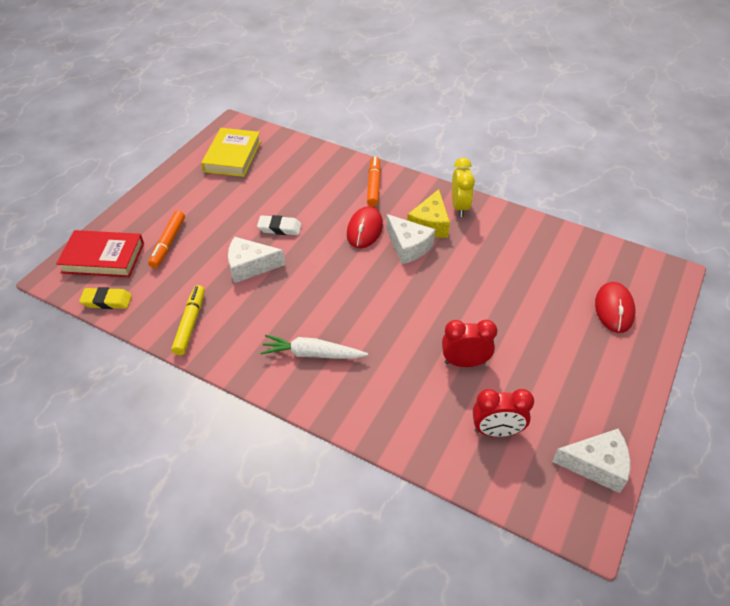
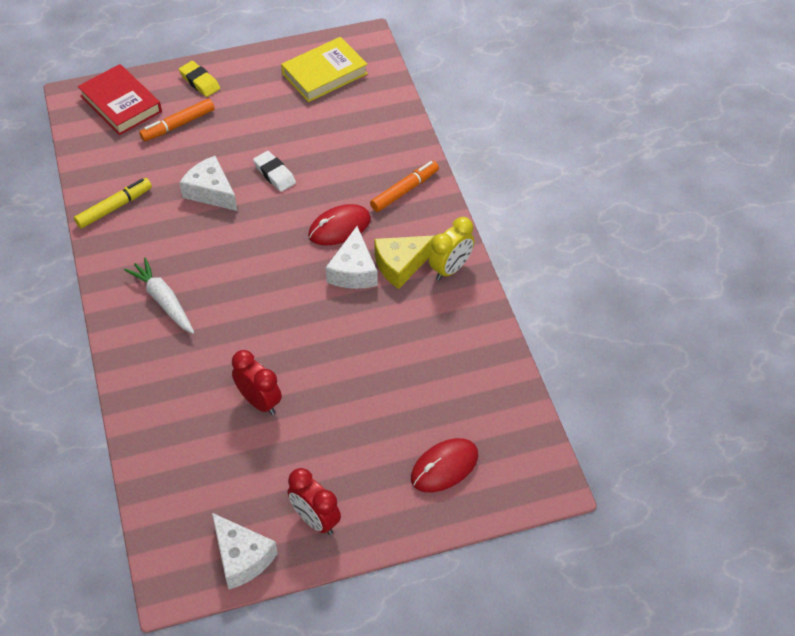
camera: 45 degrees right, 5 degrees up
(107, 301) = (83, 144): yellow eraser -> yellow eraser (200, 82)
(496, 431) = (208, 469): red clock -> red clock (315, 519)

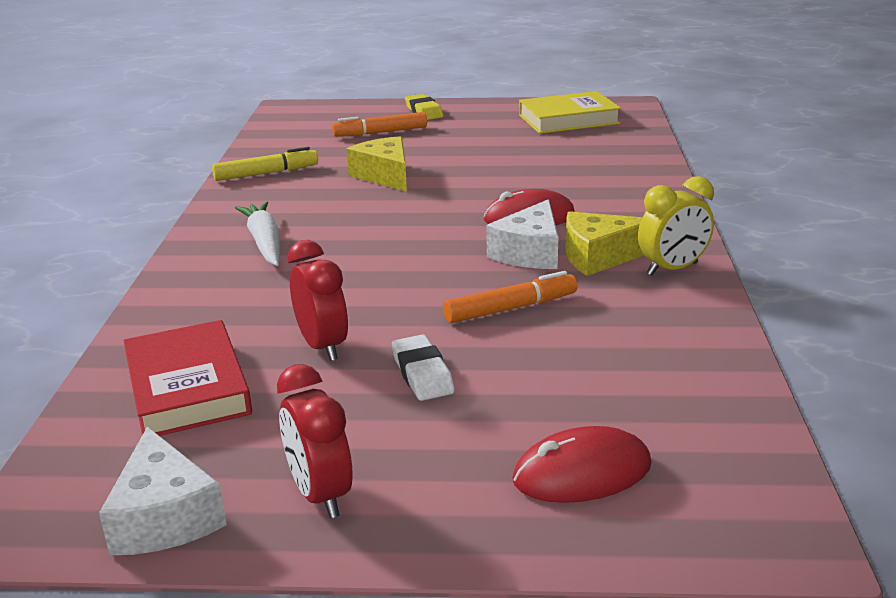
camera: 20 degrees right, 25 degrees down
(121, 104) = (329, 116): red book -> red book (187, 387)
(211, 192) = (385, 176): white cheese -> yellow cheese
(274, 174) = (469, 173): white eraser -> white eraser (422, 374)
(404, 191) = (630, 201): orange marker -> orange marker (510, 308)

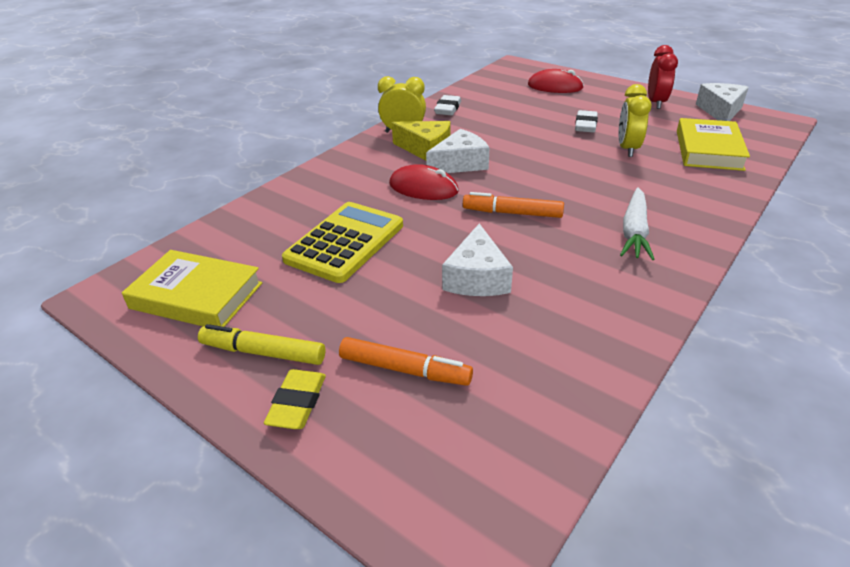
camera: 145 degrees left, 10 degrees up
(187, 387) = (708, 150): red book -> yellow book
(265, 173) = (596, 336): yellow marker -> yellow marker (264, 353)
(322, 346) = (627, 149): red clock -> yellow clock
(385, 176) = (477, 277): yellow cheese -> white cheese
(510, 308) = (512, 139): orange marker -> orange marker (513, 213)
(524, 164) = (345, 242): none -> yellow calculator
(687, 331) = (447, 109): none -> white eraser

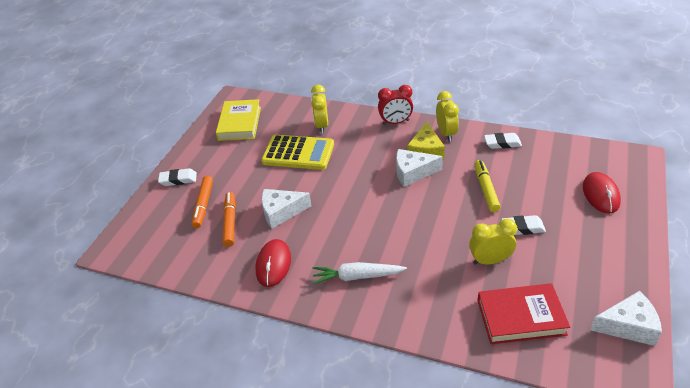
camera: 75 degrees right, 5 degrees up
(264, 353) = (206, 158): yellow marker -> yellow marker (486, 189)
(297, 403) = (178, 179): yellow eraser -> white eraser
(298, 212) = (322, 126): none -> yellow clock
(423, 188) = (371, 165): red mouse -> red mouse (273, 264)
(460, 164) = (413, 173): white cheese -> white cheese turned 135 degrees clockwise
(513, 213) = (356, 212): orange marker -> orange marker (230, 222)
(655, 103) = (612, 271): red clock -> red clock (395, 122)
(708, 150) = (521, 317): yellow book -> red book

